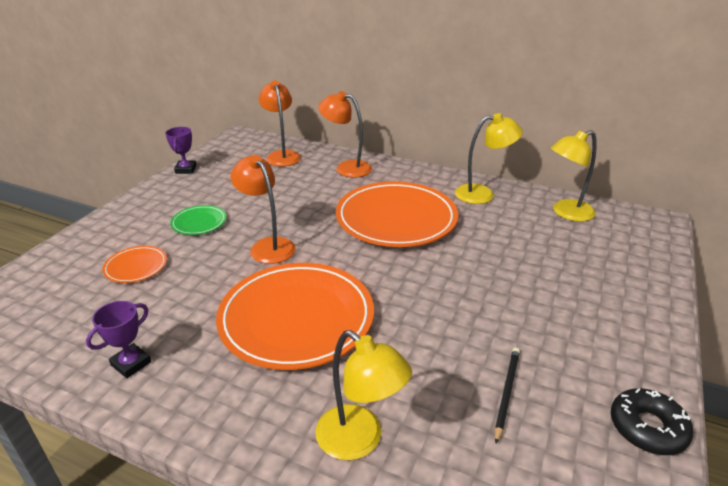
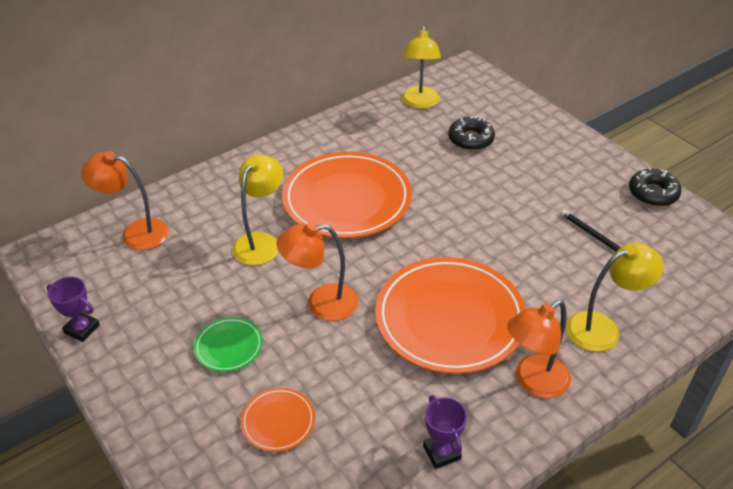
camera: 60 degrees left, 10 degrees up
(346, 168) = (218, 194): orange lamp -> orange lamp (533, 382)
(482, 194) = (352, 131): yellow lamp -> yellow lamp (261, 242)
(555, 256) = (470, 139): none -> black donut

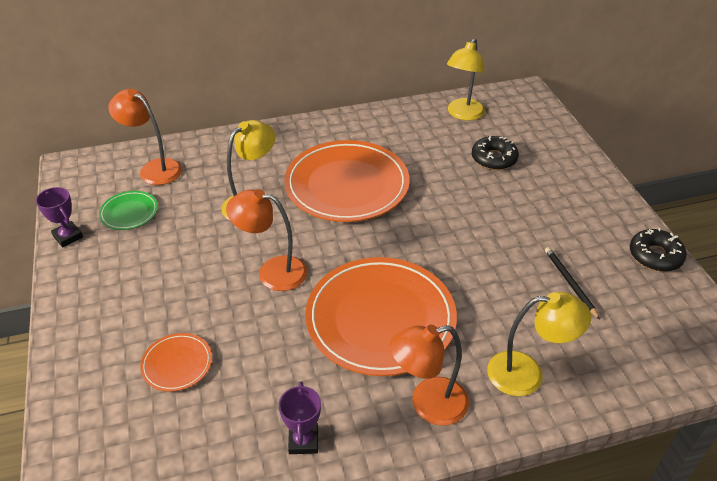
camera: 20 degrees right, 0 degrees up
(229, 346) = (173, 286): green plate -> green plate (129, 212)

